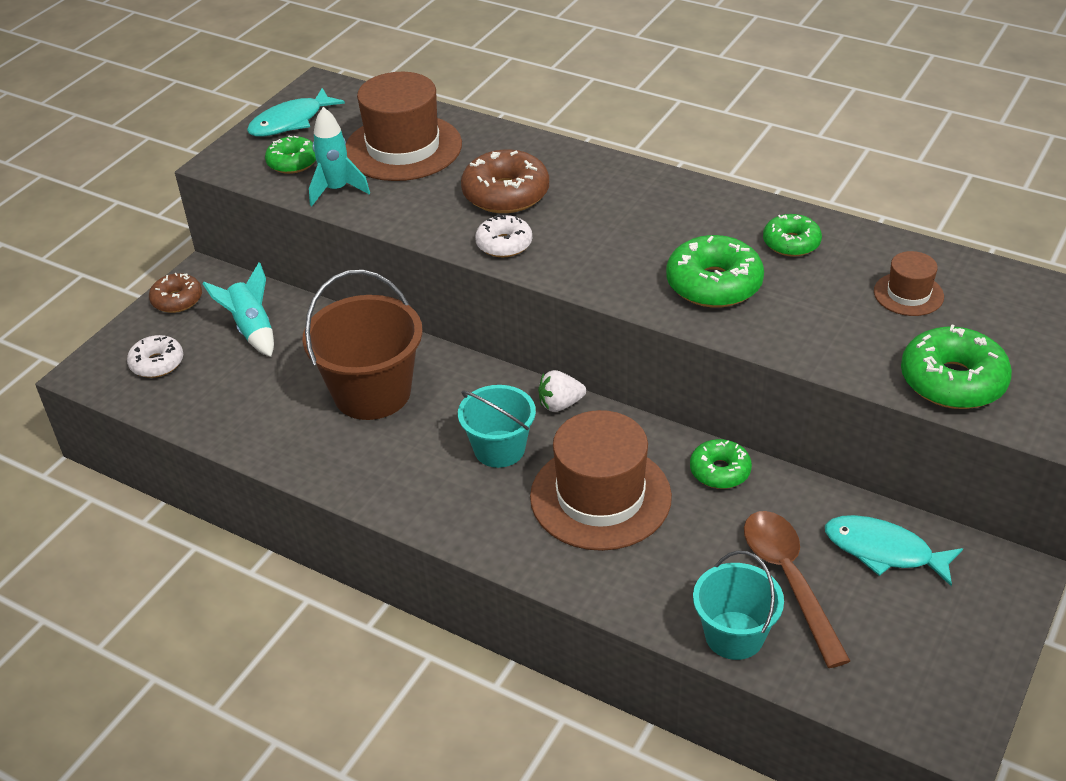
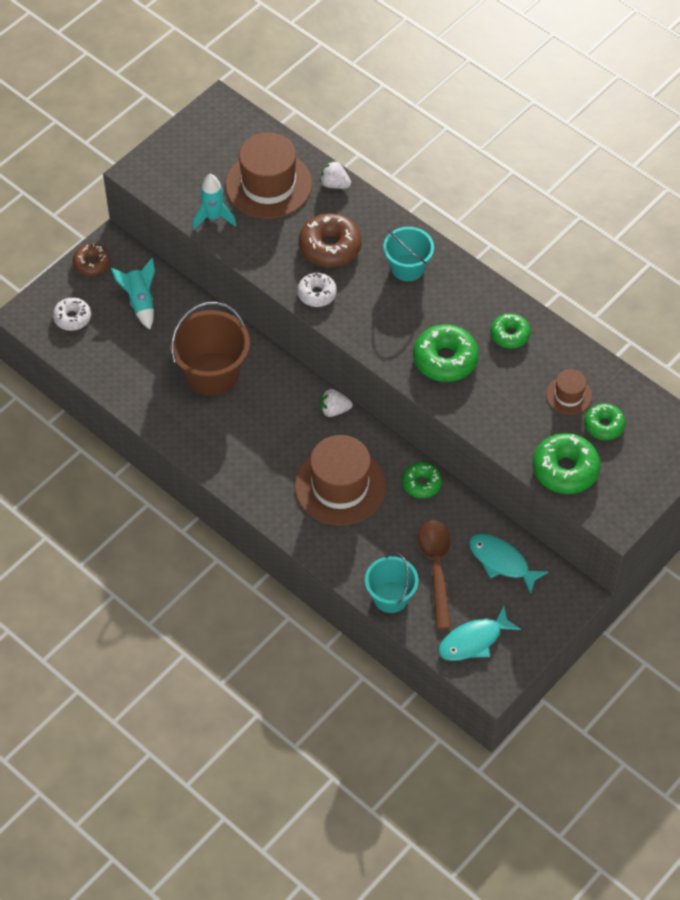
camera: 10 degrees right, 15 degrees up
(291, 122) = (192, 139): turquoise fish -> turquoise fish (473, 641)
(292, 162) = (187, 183): green donut -> green donut (604, 425)
(491, 134) = (334, 184): none -> white strawberry
(499, 449) = (285, 436): turquoise bucket -> turquoise bucket (407, 267)

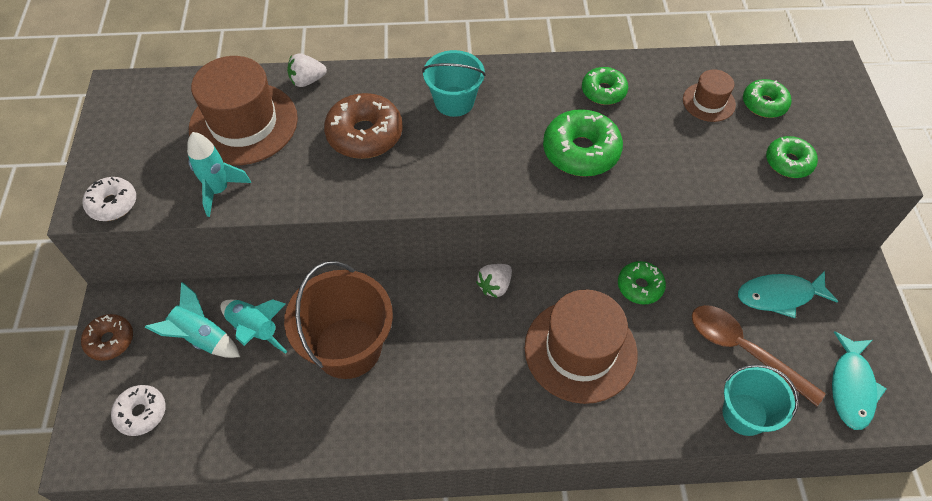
camera: 45 degrees left, 0 degrees up
(173, 321) = (255, 330): none -> turquoise rocket
(317, 294) = (401, 183): white donut -> white donut (113, 204)
(565, 469) = (788, 162): green donut -> green donut, size x0.62

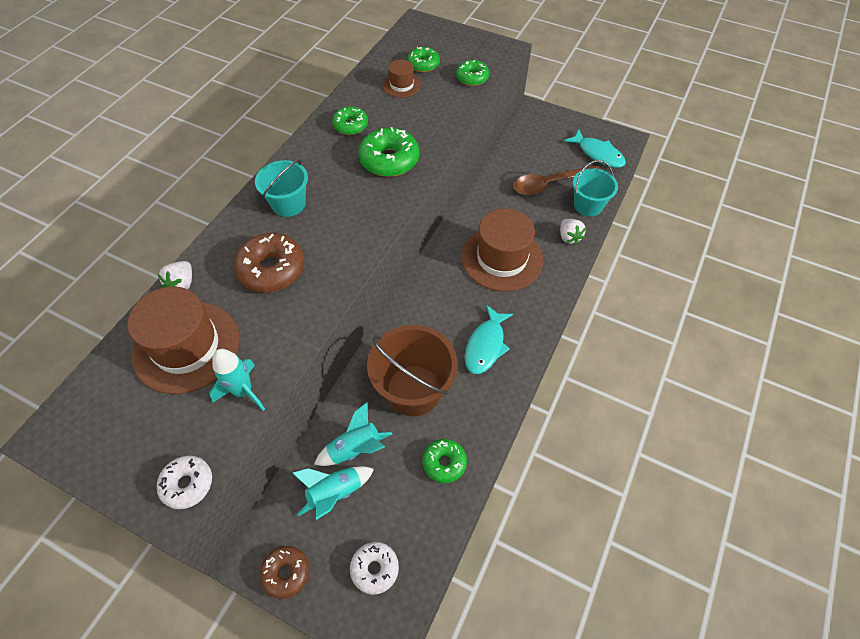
camera: 60 degrees left, 0 degrees up
(495, 286) = (425, 279): white strawberry -> white strawberry (569, 237)
(640, 286) = (477, 206): green donut -> green donut (444, 463)
(779, 296) = (526, 150): turquoise fish -> turquoise fish (486, 345)

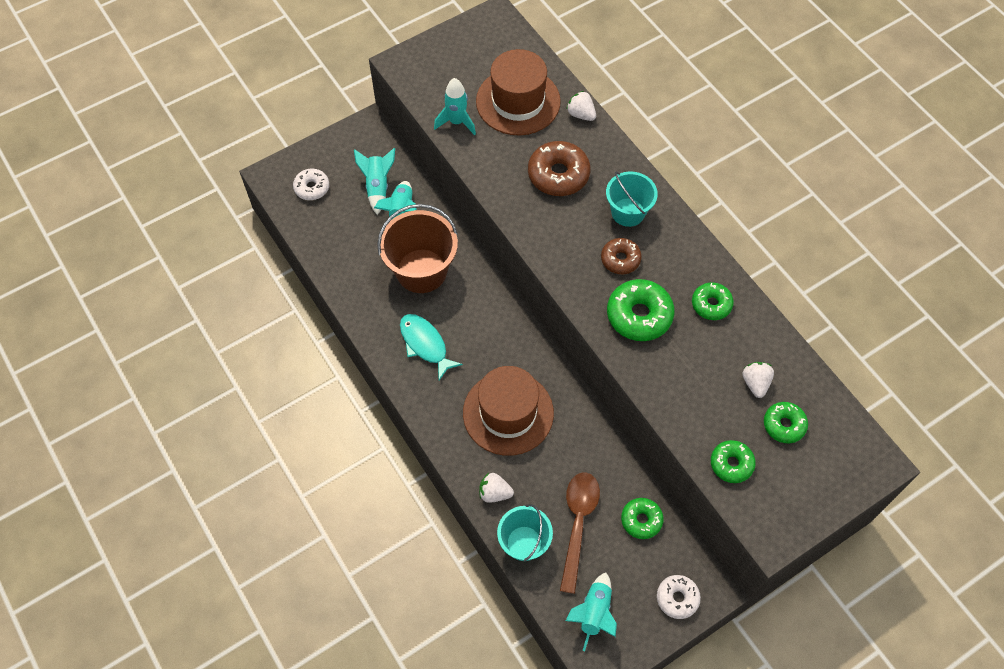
camera: 120 degrees right, 5 degrees up
(187, 484) = (410, 75): white donut -> white donut (677, 598)
(286, 573) = (346, 141): brown donut -> brown donut (620, 259)
(401, 85) = (755, 383): brown hat -> white strawberry
(444, 463) = (350, 262): green donut -> green donut (641, 520)
(598, 154) = (594, 613): turquoise fish -> turquoise rocket

